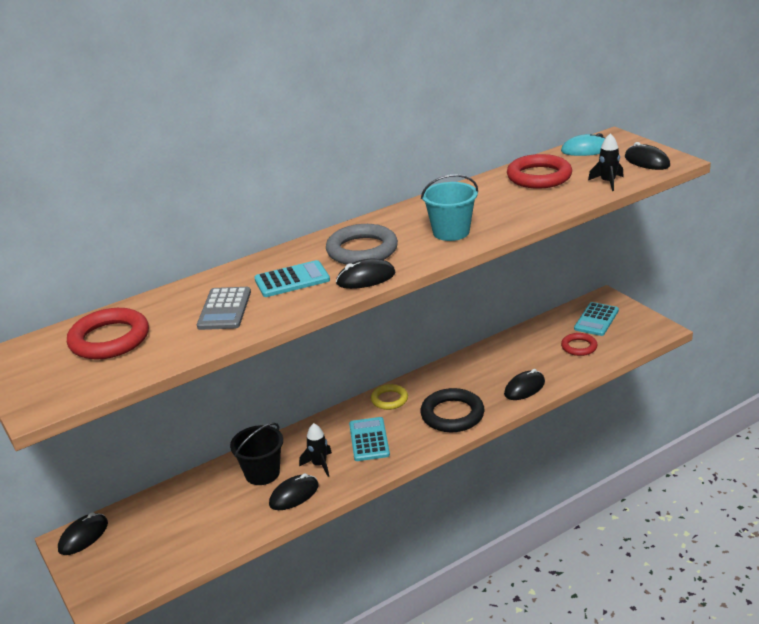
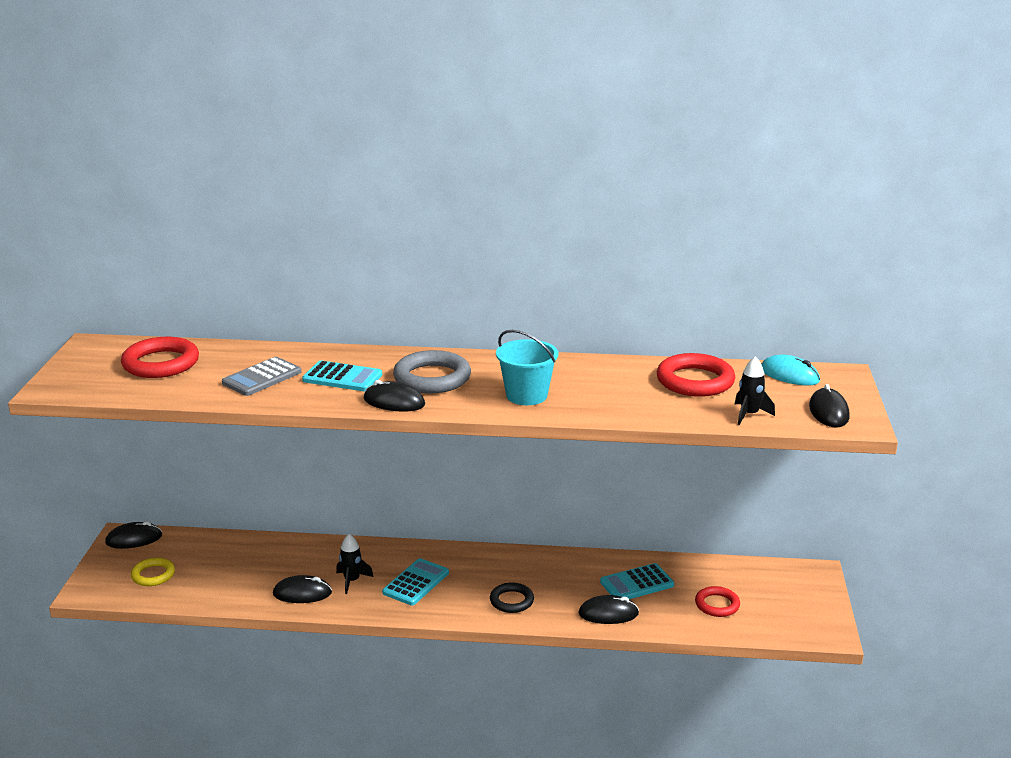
camera: 35 degrees right, 5 degrees down
(262, 473) = (303, 563): black bucket -> none
(389, 399) = (478, 558): yellow ring -> yellow ring (153, 575)
(452, 414) = (511, 601): black ring -> black ring, size x0.61
(596, 320) = (774, 588): turquoise calculator -> turquoise calculator (637, 583)

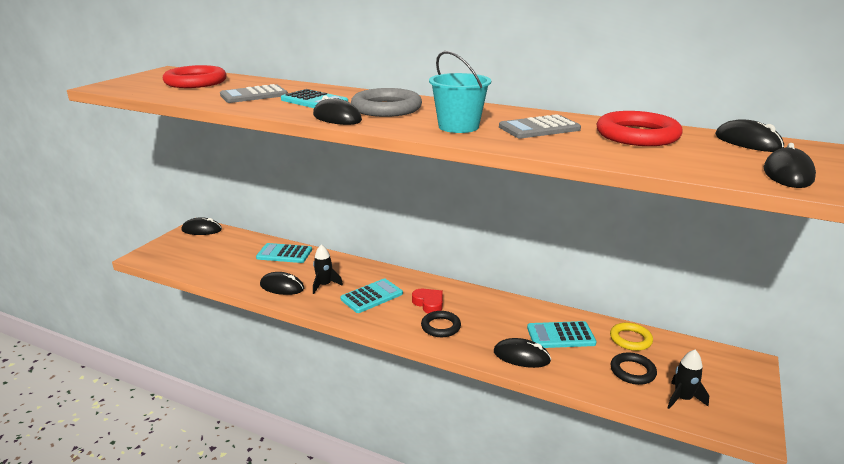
camera: 20 degrees right, 0 degrees up
(153, 575) = (193, 254): yellow ring -> yellow ring (630, 339)
(272, 551) = (284, 254): none -> turquoise calculator
(484, 577) = (429, 303): none -> red heart
(603, 385) = (539, 128): none -> grey calculator
(717, 605) = (632, 371): red ring -> black ring
(749, 414) = (686, 165): black rocket -> black rocket (682, 399)
(789, 375) = (747, 142): turquoise mouse -> black mouse

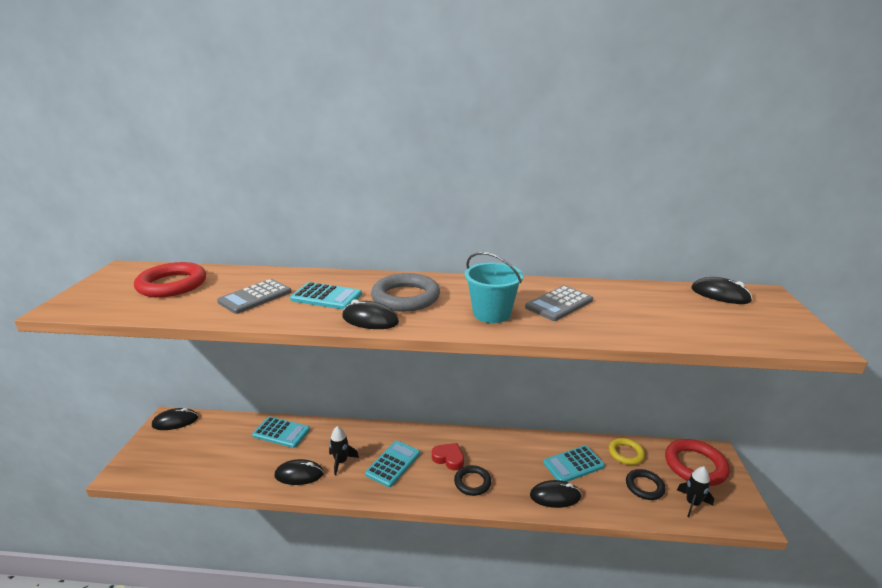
camera: 20 degrees left, 0 degrees up
(284, 254) = (281, 432): turquoise calculator -> turquoise calculator turned 150 degrees counterclockwise
(637, 135) = (639, 300): red ring -> red ring (695, 465)
(787, 174) = (778, 330): black mouse -> none

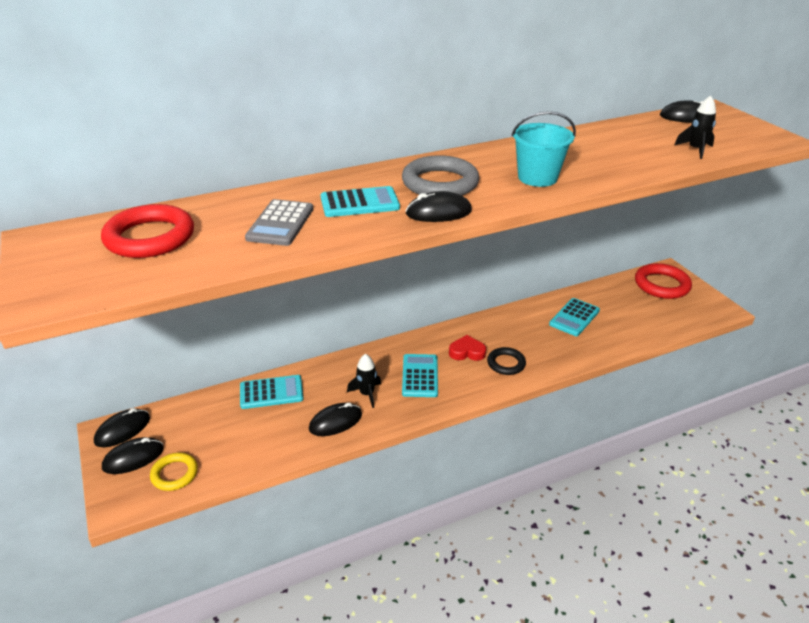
camera: 30 degrees left, 10 degrees up
(555, 496) = (581, 348): black mouse -> black mouse (133, 458)
(559, 304) = (580, 155): grey calculator -> none
(626, 453) = (606, 294): yellow ring -> yellow ring (174, 474)
(644, 486) = (639, 314): black ring -> none
(692, 504) = (680, 314): black rocket -> black rocket (695, 150)

